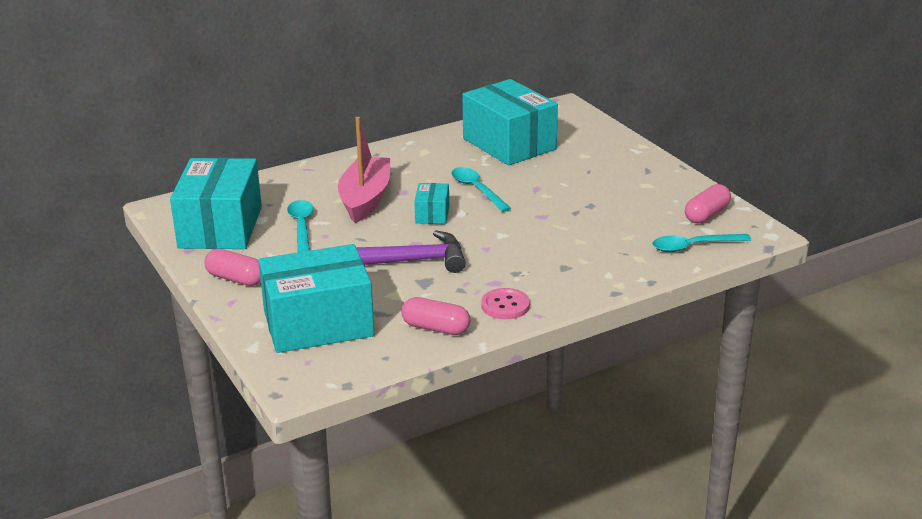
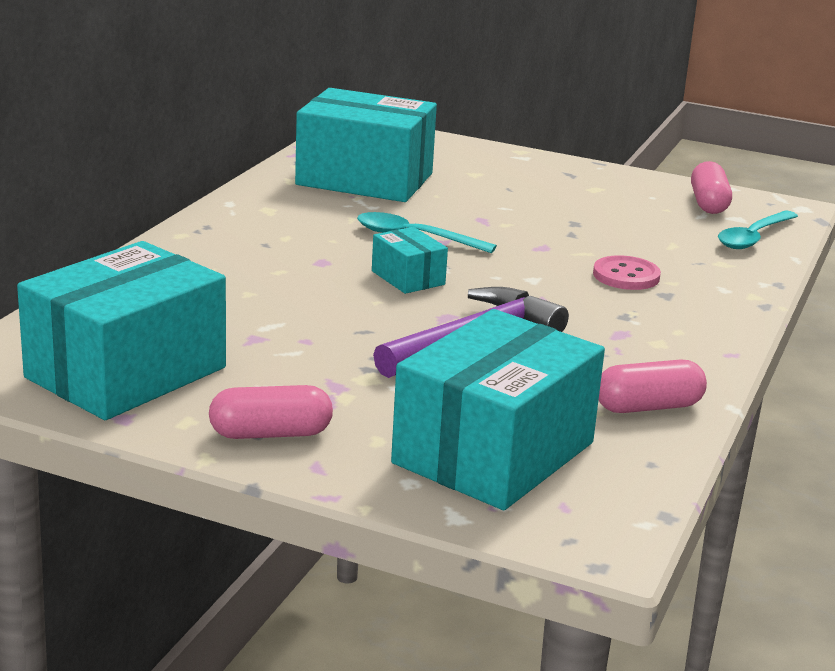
camera: 40 degrees left, 5 degrees down
(220, 227) = (126, 373): turquoise box -> turquoise box turned 75 degrees clockwise
(301, 227) = (253, 338): turquoise spoon -> none
(365, 199) = (287, 282): pink boat -> none
(505, 305) = (679, 355): pink button -> pink button (626, 276)

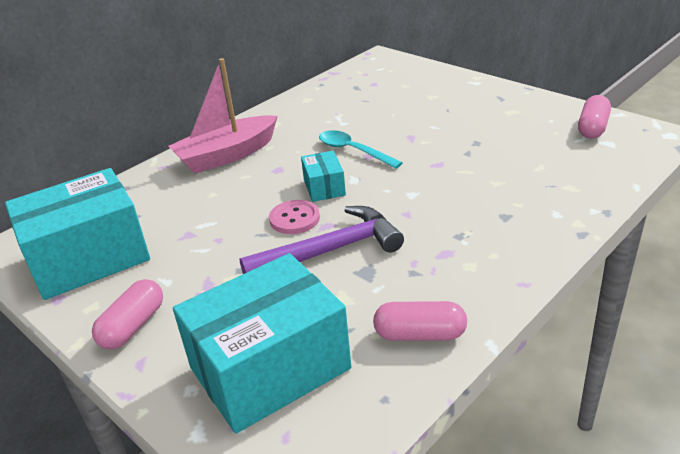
camera: 25 degrees right, 10 degrees up
(228, 249) = (227, 155): none -> pink boat
(271, 434) = (133, 326): pink capsule -> pink capsule turned 75 degrees counterclockwise
(364, 179) = (354, 99): turquoise box -> none
(626, 276) = (484, 195): pink button -> pink button (294, 219)
(753, 237) = (611, 163): turquoise spoon -> none

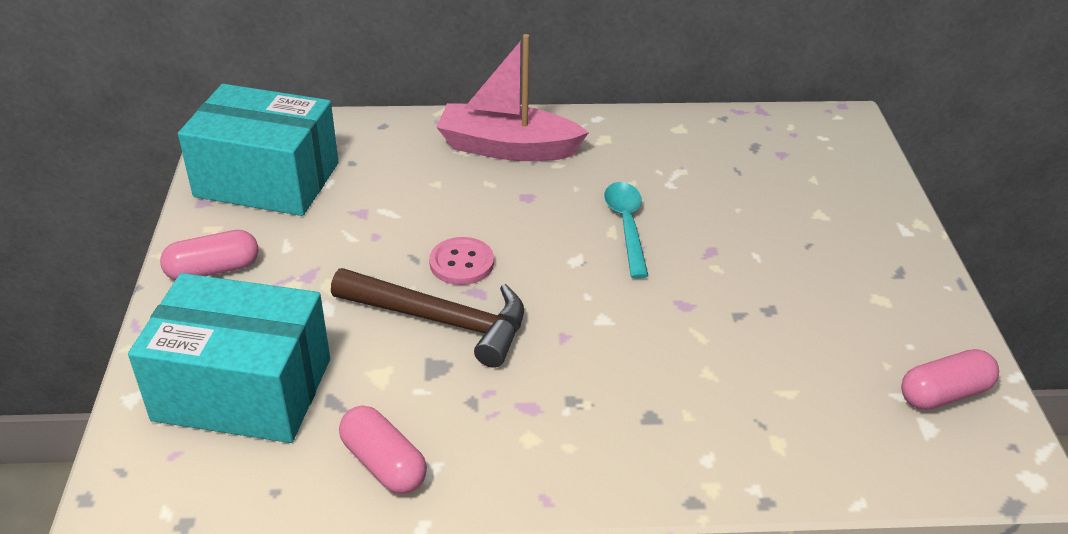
camera: 40 degrees right, 5 degrees up
(324, 187) = (536, 248): turquoise box -> none
(331, 250) = (442, 321): purple hammer -> brown hammer

